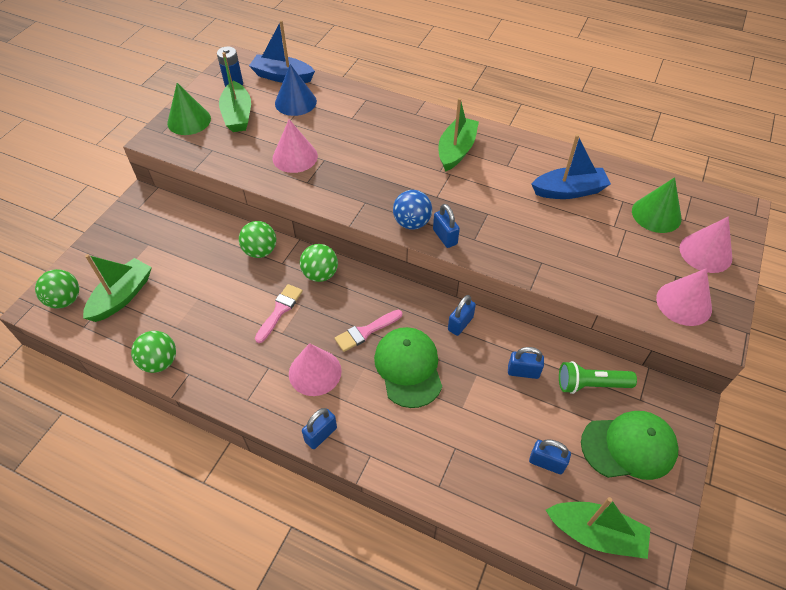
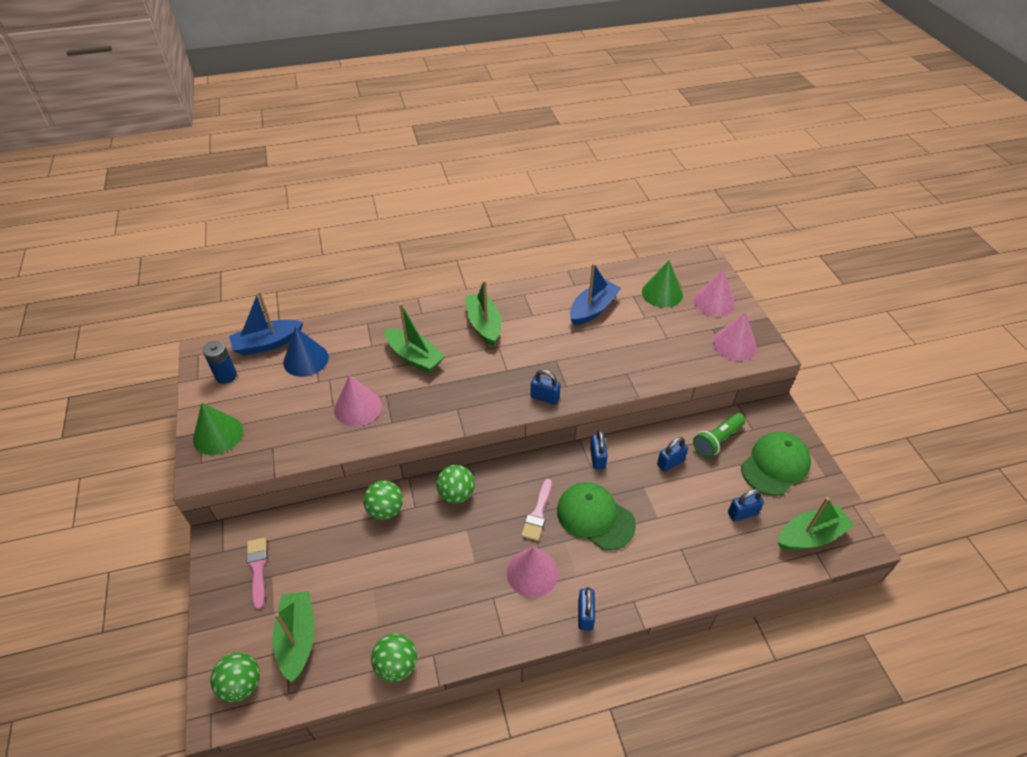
camera: 40 degrees left, 5 degrees down
(237, 115) = (262, 402): green boat -> green boat (414, 357)
(279, 311) = (454, 546): pink brush -> pink brush (258, 568)
(412, 223) = (510, 402): blue ball -> none

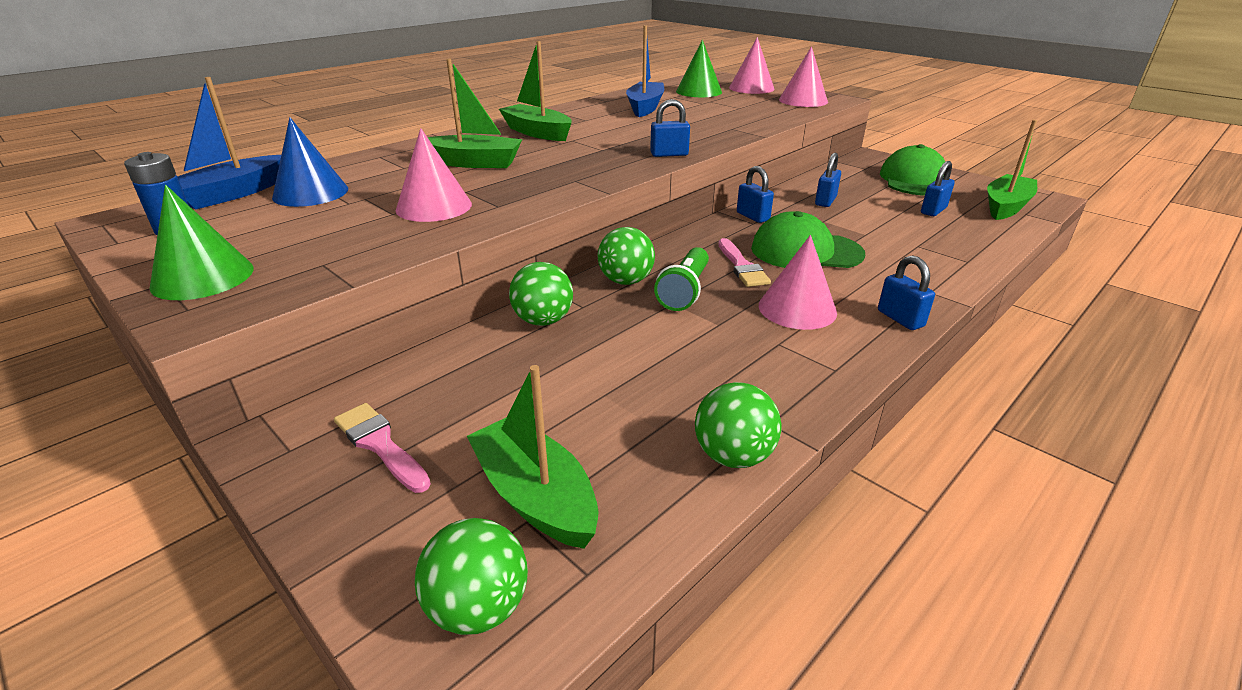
camera: 30 degrees left, 15 degrees down
(717, 440) = (846, 180): green flashlight -> green flashlight (685, 291)

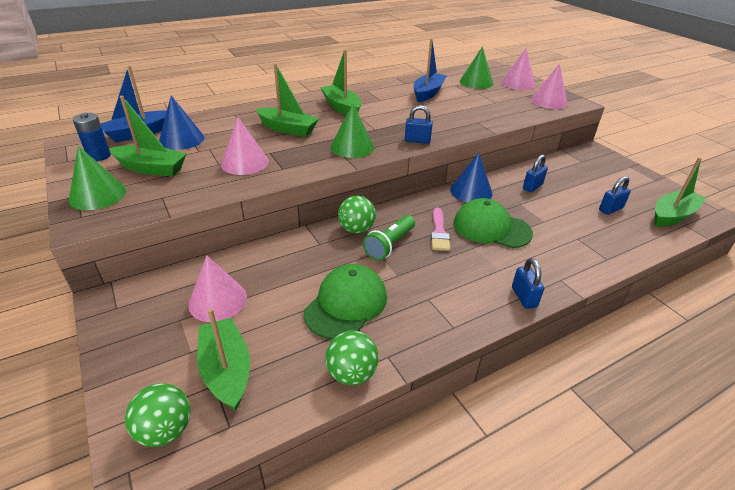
camera: 15 degrees right, 5 degrees up
(281, 232) = (151, 168): none -> green boat
(380, 445) = (162, 316): pink brush -> none
(543, 320) = (290, 249): green ball -> none
(584, 171) = (352, 147): none -> green cone
(752, 216) = (471, 191): blue padlock -> blue cone
(797, 308) = (456, 274): pink cone -> pink cone (217, 300)
(914, 180) = (614, 178): green cap -> green cap (346, 304)

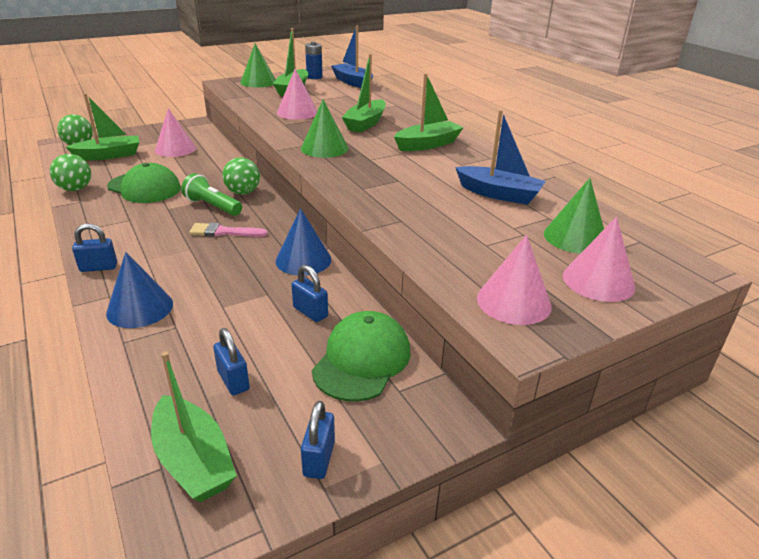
camera: 90 degrees right, 5 degrees down
(181, 139) = (342, 93): blue cone -> blue cone (140, 308)
(417, 140) = (339, 178): blue padlock -> blue padlock (319, 459)
(491, 228) = (221, 264): green cap -> green cap (362, 360)

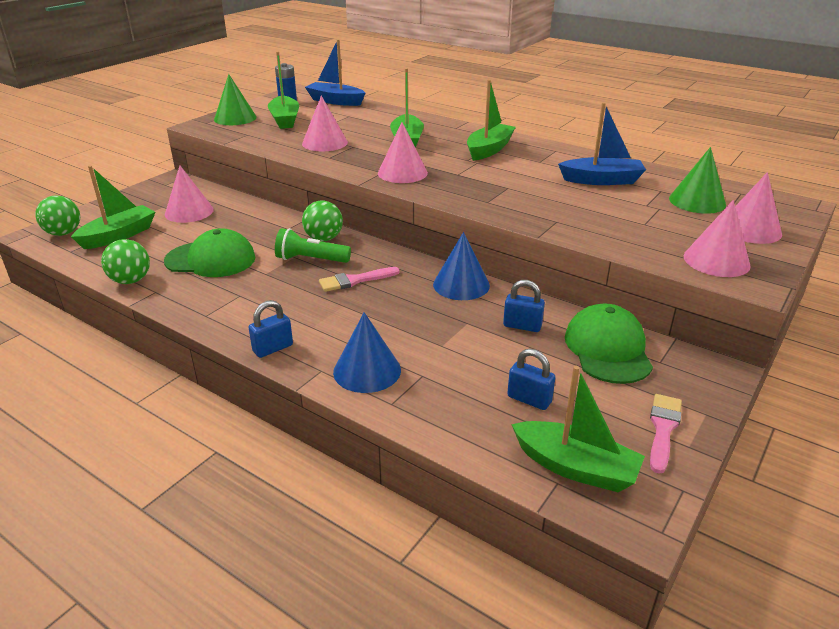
camera: 25 degrees left, 0 degrees up
(319, 459) = (663, 429): blue padlock -> pink brush
(324, 148) = (402, 173): green cone -> pink cone

